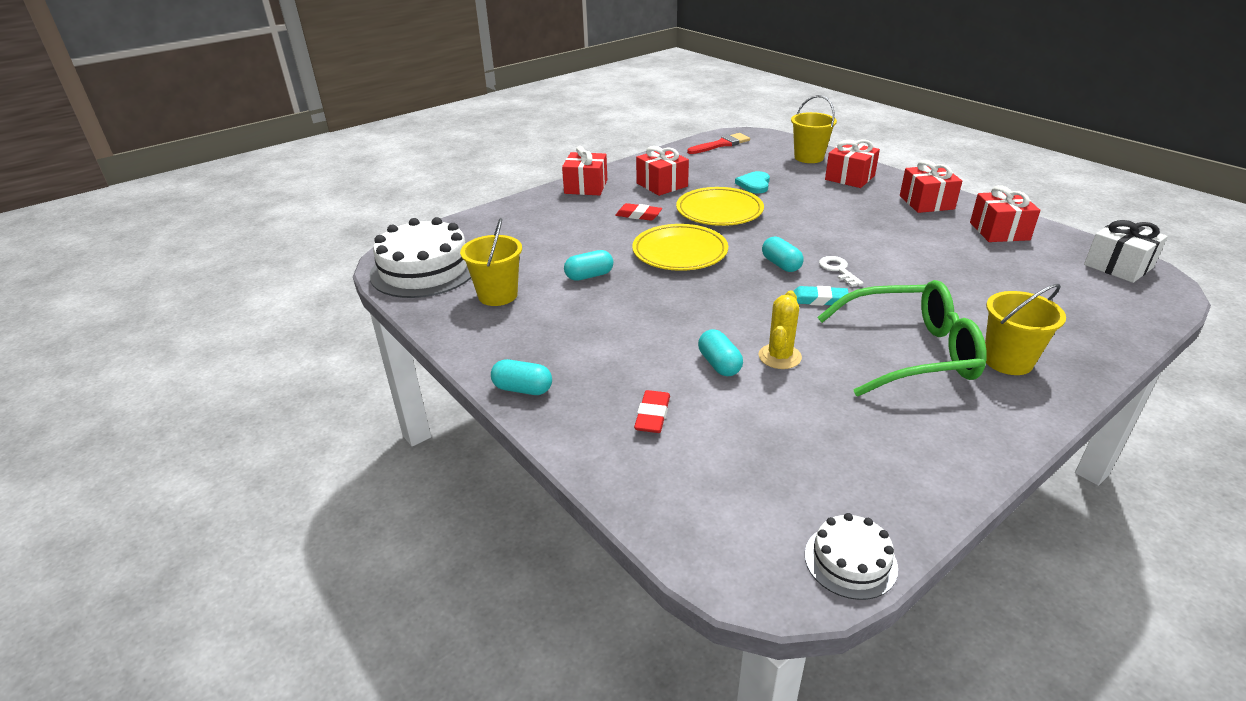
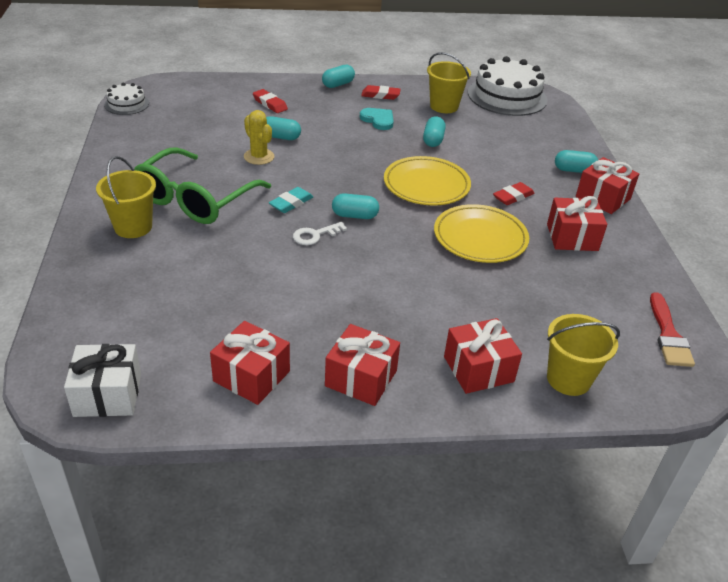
camera: 120 degrees right, 5 degrees up
(518, 344) = (380, 95): none -> red eraser
(555, 204) = (573, 170): none -> turquoise capsule
(754, 184) = (522, 290): turquoise heart -> turquoise heart (378, 120)
(838, 270) = (315, 235): white key -> white key turned 135 degrees clockwise

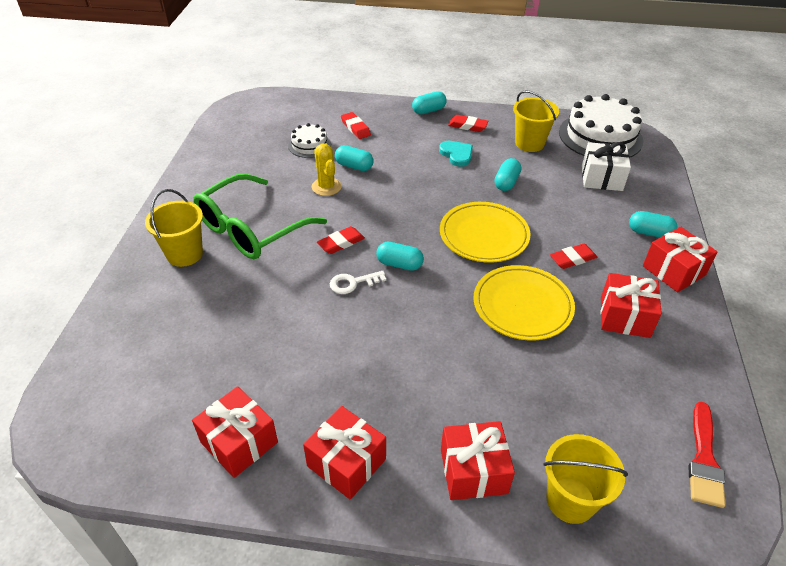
camera: 15 degrees right, 5 degrees up
(108, 394) = (99, 442): white gift -> white gift (601, 178)
(126, 104) = (223, 118): white cake -> white cake (309, 145)
(291, 203) = (341, 243): turquoise eraser -> red eraser

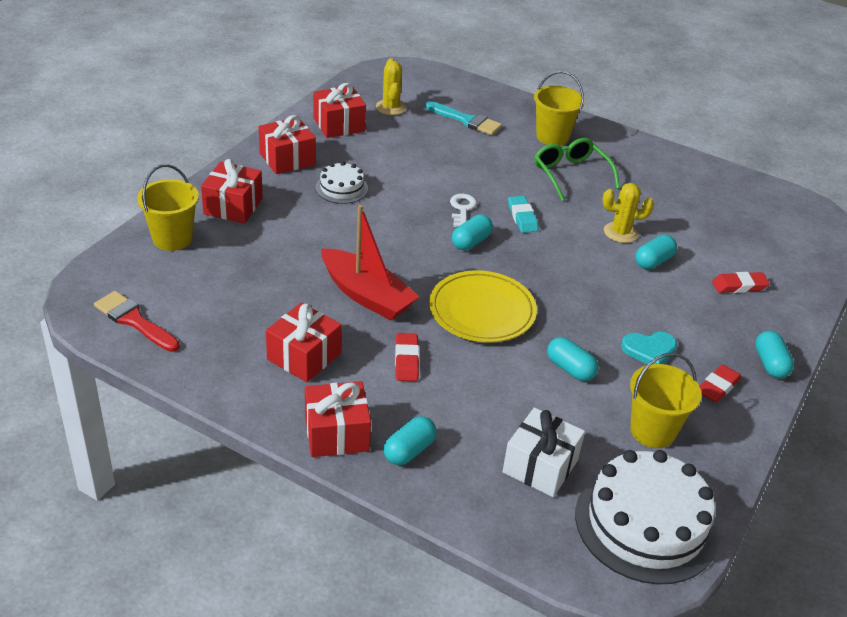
camera: 110 degrees right, 5 degrees down
(172, 404) = (391, 107): none -> yellow cactus
(177, 326) = (466, 120): none -> turquoise brush
(251, 229) = (571, 174): green glasses -> green glasses, size x0.66
(309, 145) = (710, 242): white cake -> white cake (341, 188)
(341, 243) = (522, 217): red eraser -> turquoise eraser
(522, 306) = (366, 295): yellow plate -> red boat

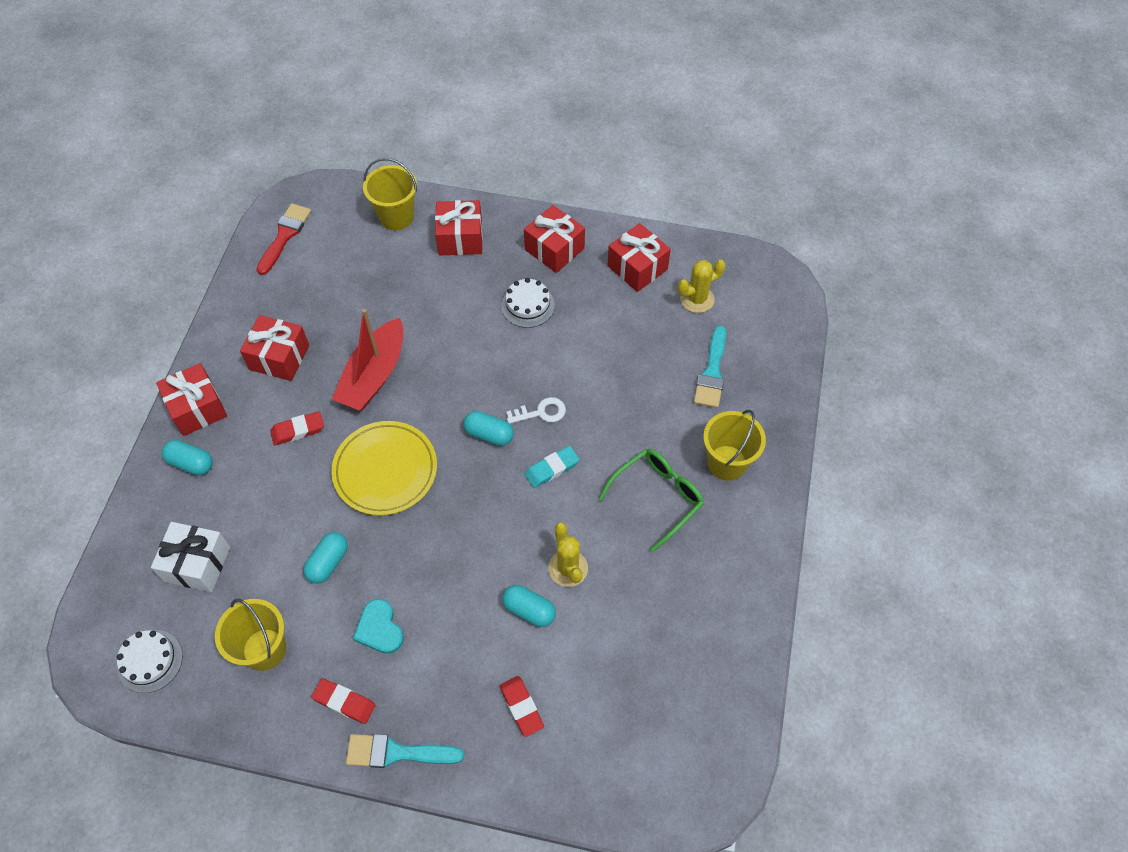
camera: 75 degrees right, 20 degrees up
(646, 523) = (150, 661): white cake -> white cake, size x0.51
(770, 364) = (397, 752): turquoise capsule -> turquoise brush

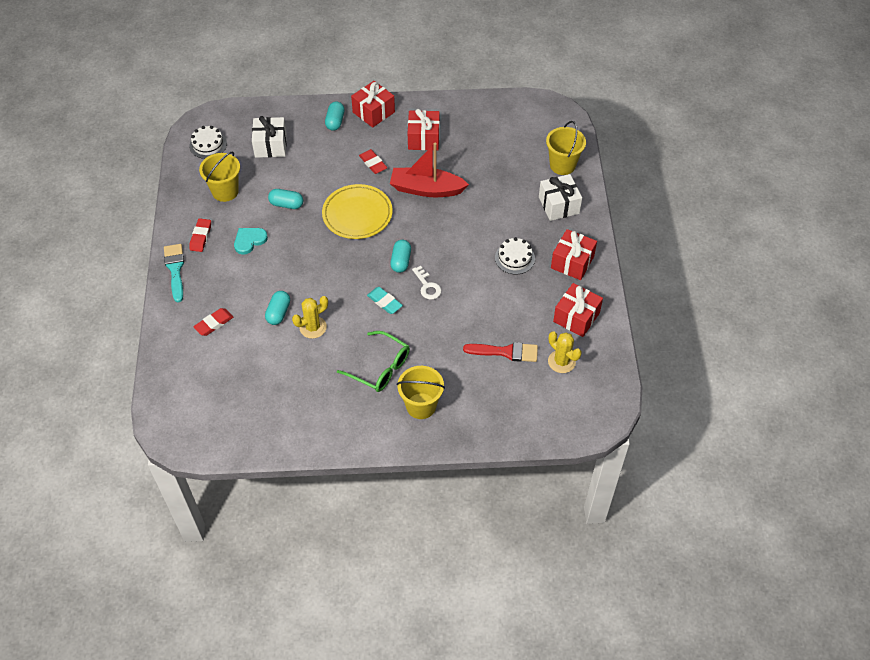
camera: 75 degrees right, 5 degrees down
(285, 235) = (521, 112): red brush -> red brush (506, 352)
(460, 238) = (558, 205): red gift -> white gift
(712, 372) = (496, 383): turquoise brush -> none

